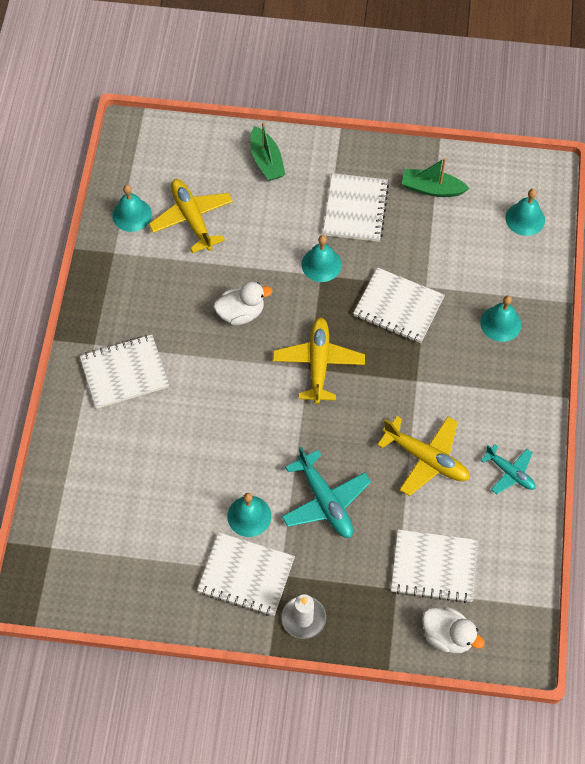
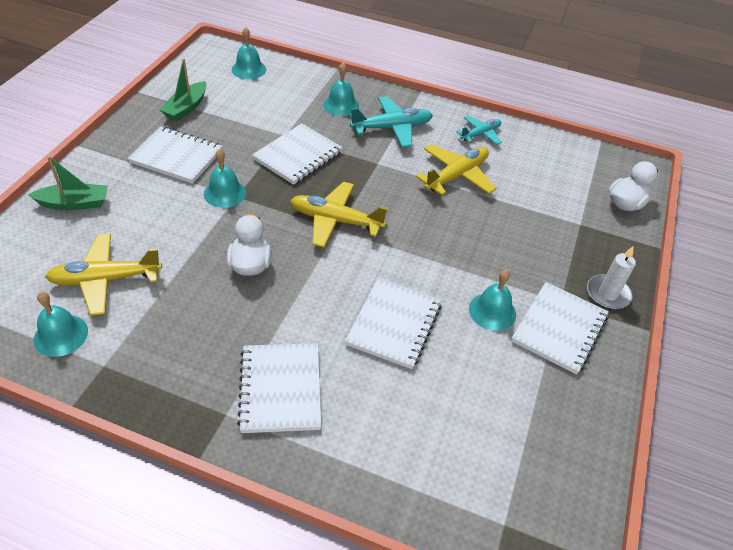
camera: 80 degrees left, 15 degrees down
(325, 501) = (486, 250): turquoise plane -> turquoise plane (392, 128)
(434, 567) = (561, 196): white notebook -> white notebook (394, 324)

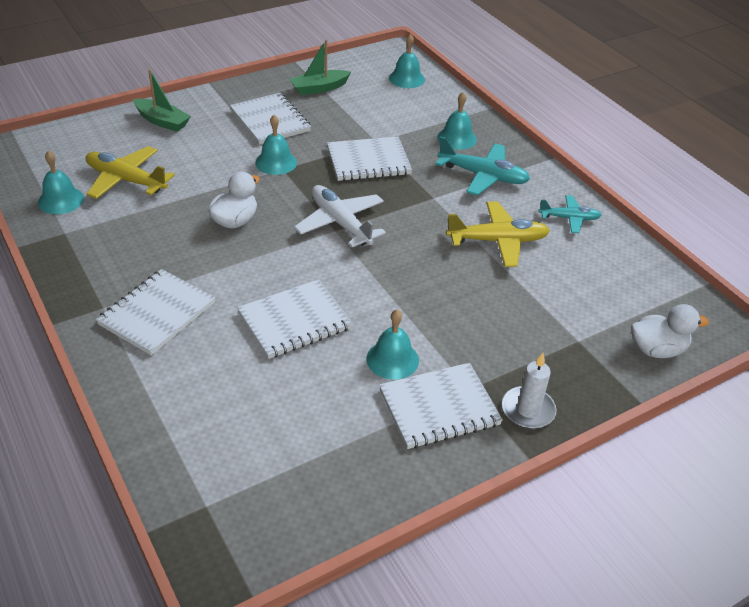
camera: 40 degrees right, 5 degrees down
(335, 220) = (340, 223): yellow plane -> white plane

